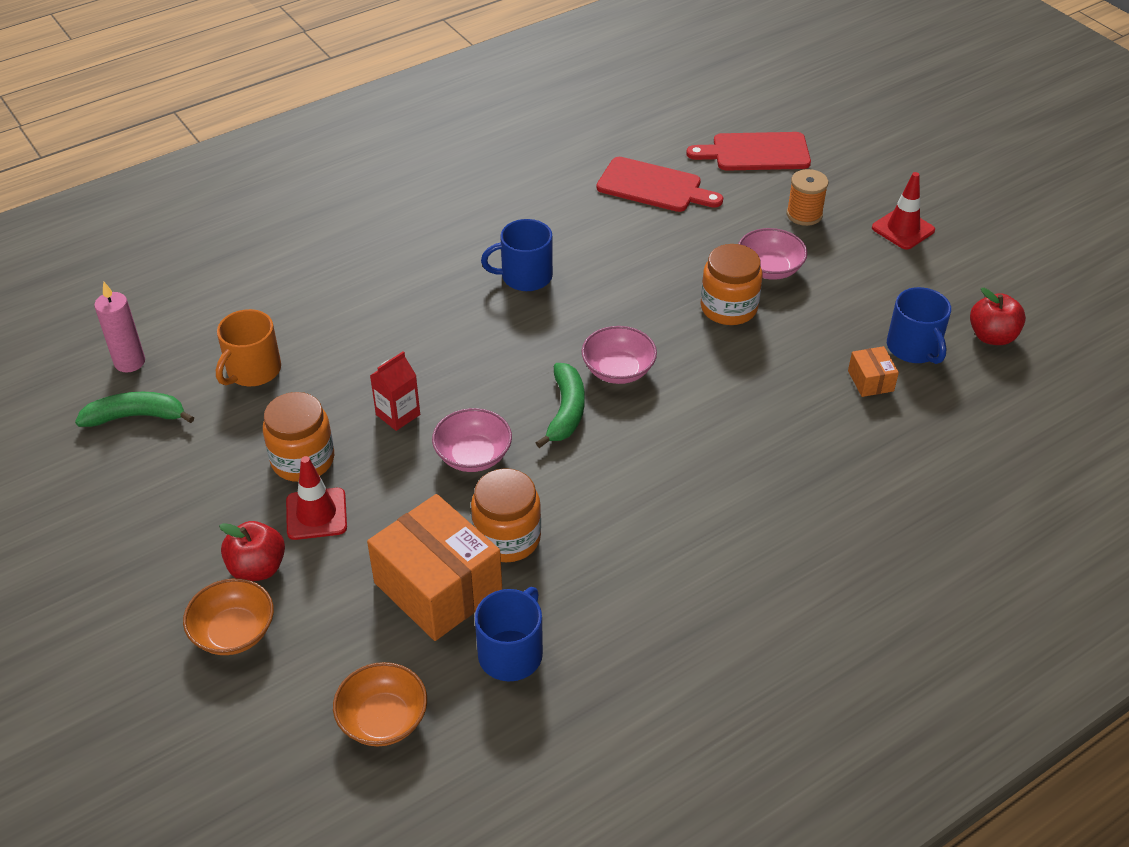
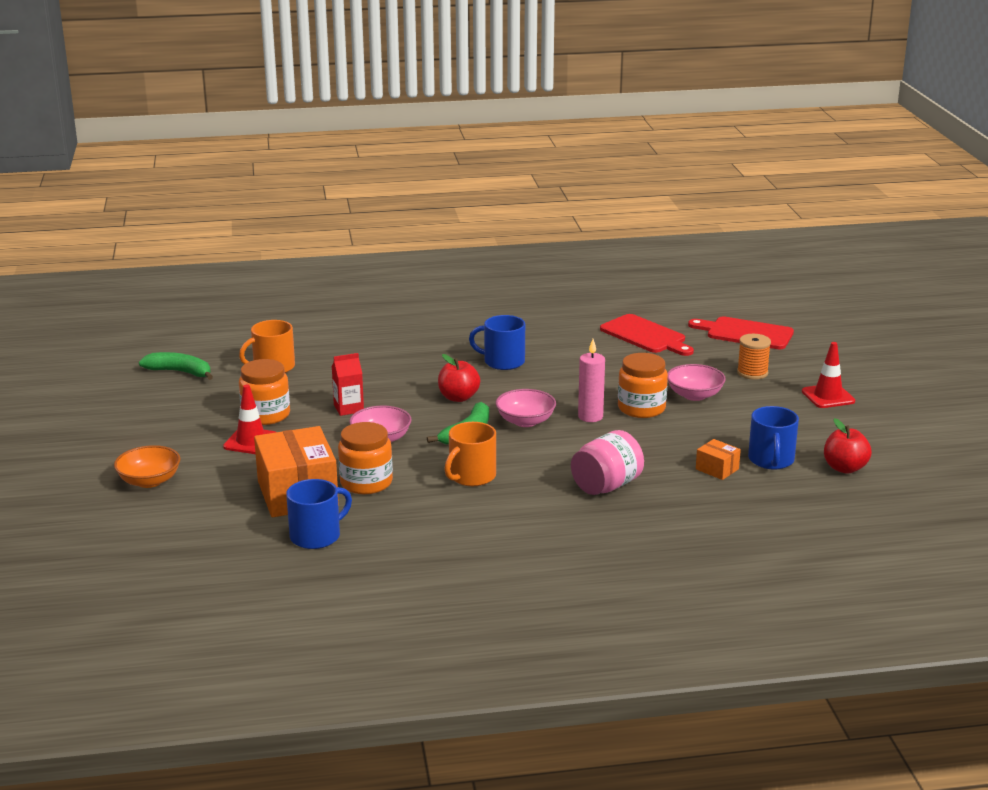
camera: 25 degrees right, 20 degrees down
(130, 362) = (199, 347): pink candle -> pink candle (590, 417)
(257, 568) = (191, 456): red apple -> red apple (458, 397)
(383, 719) = (204, 543): orange bowl -> none
(620, 484) = (471, 476): none -> orange mug
(776, 448) = (606, 486): none -> pink jar
(870, 381) = (717, 469): orange box -> orange box turned 60 degrees counterclockwise

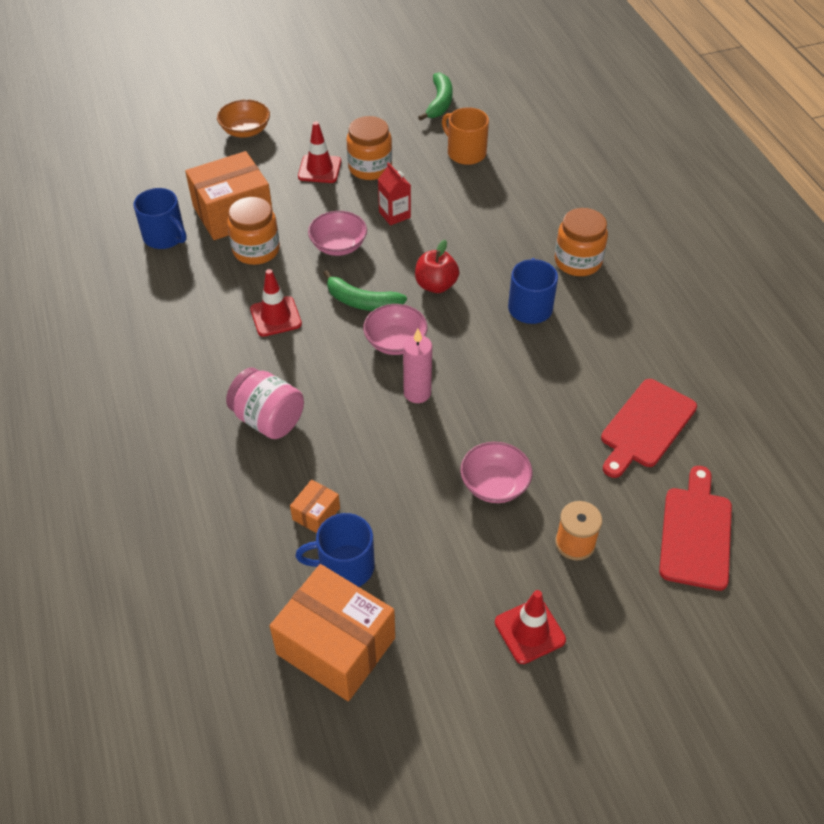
camera: 80 degrees right, 25 degrees up
(471, 476) = (276, 316): orange mug -> red traffic cone
(641, 408) = (448, 436): orange jar -> orange jar (578, 261)
(844, 468) = (336, 646): red apple -> orange box

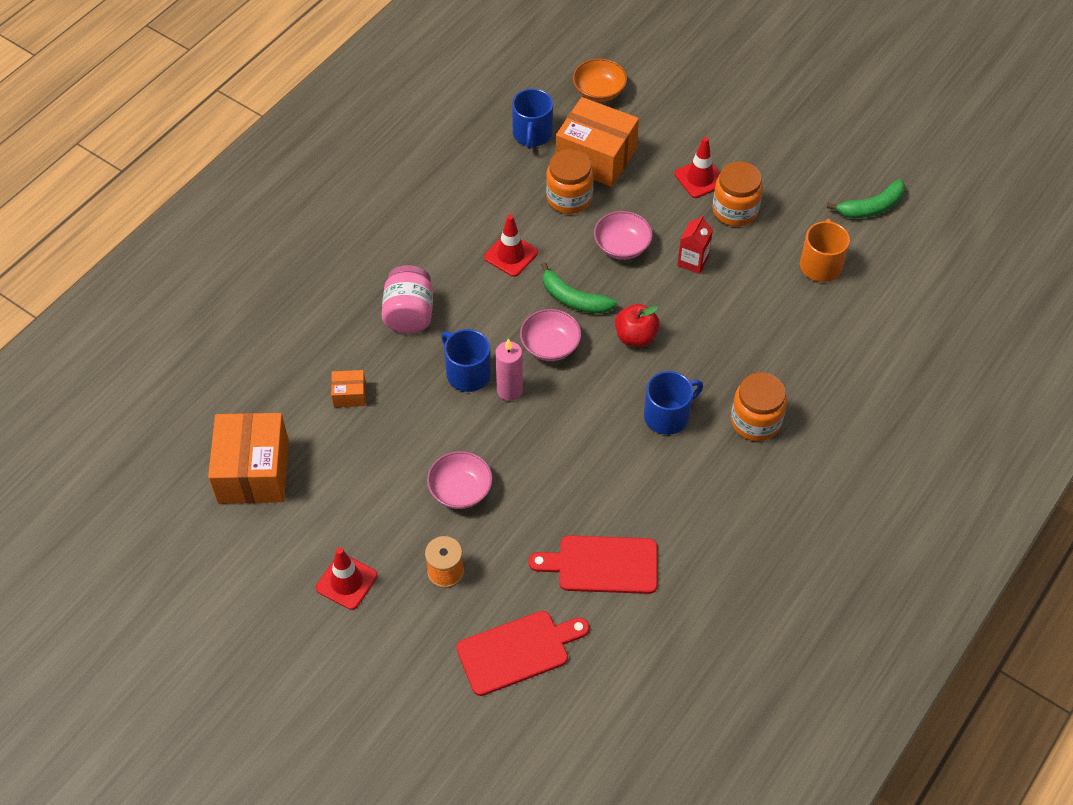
camera: 55 degrees right, 5 degrees up
(245, 131) = (699, 101): orange bowl -> orange bowl (599, 91)
(345, 566) = (319, 439): blue mug -> blue mug (467, 373)
(362, 302) = (574, 299): green banana -> green banana turned 45 degrees counterclockwise

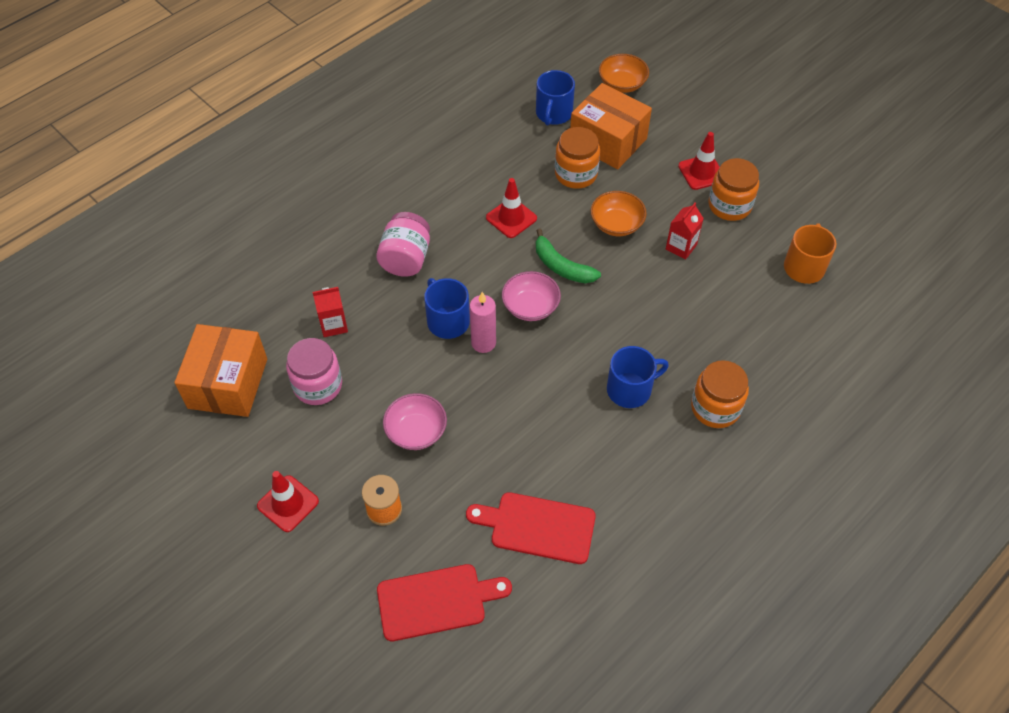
camera: 10 degrees right, 0 degrees up
(348, 459) = (318, 385): none -> pink jar
(349, 395) = (333, 325): orange box -> red carton
(622, 246) = (616, 224): pink bowl -> orange bowl
(635, 337) = (613, 310): red apple -> none
(871, 207) = (861, 220): green banana -> none

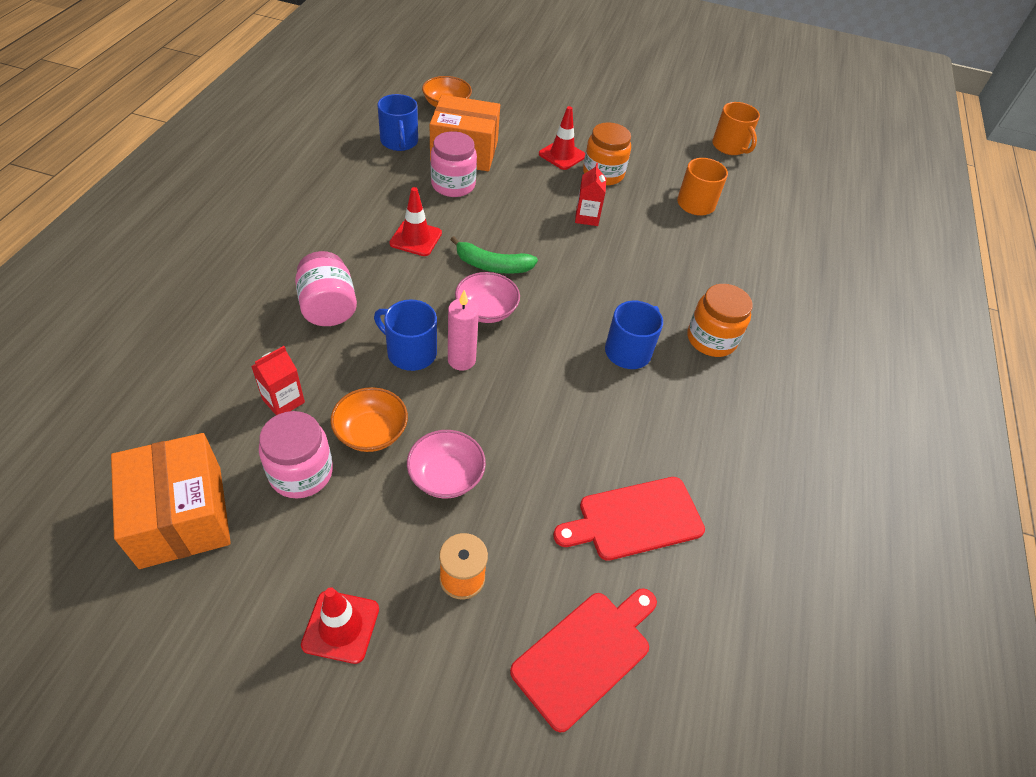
camera: 35 degrees left, 5 degrees down
(576, 174) = (453, 185): orange jar -> pink jar
(616, 224) = (518, 215): orange bowl -> orange bowl (371, 432)
(894, 214) = (730, 146): none -> orange mug

